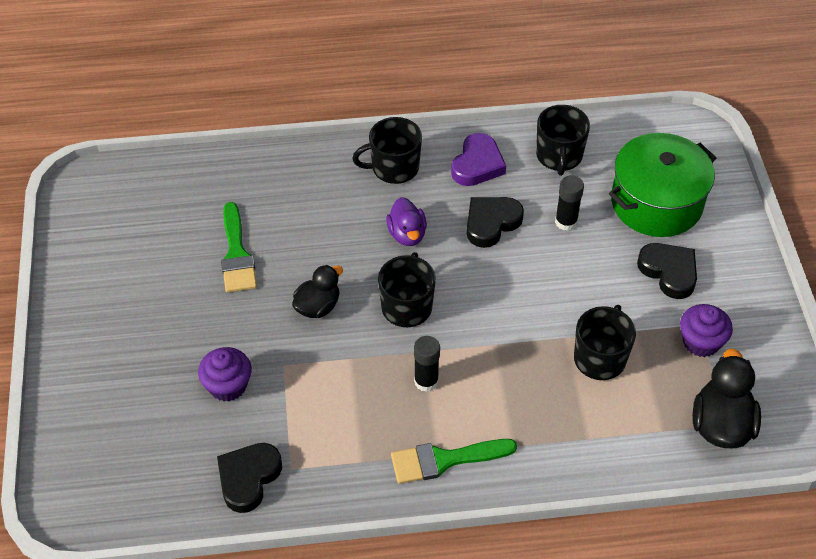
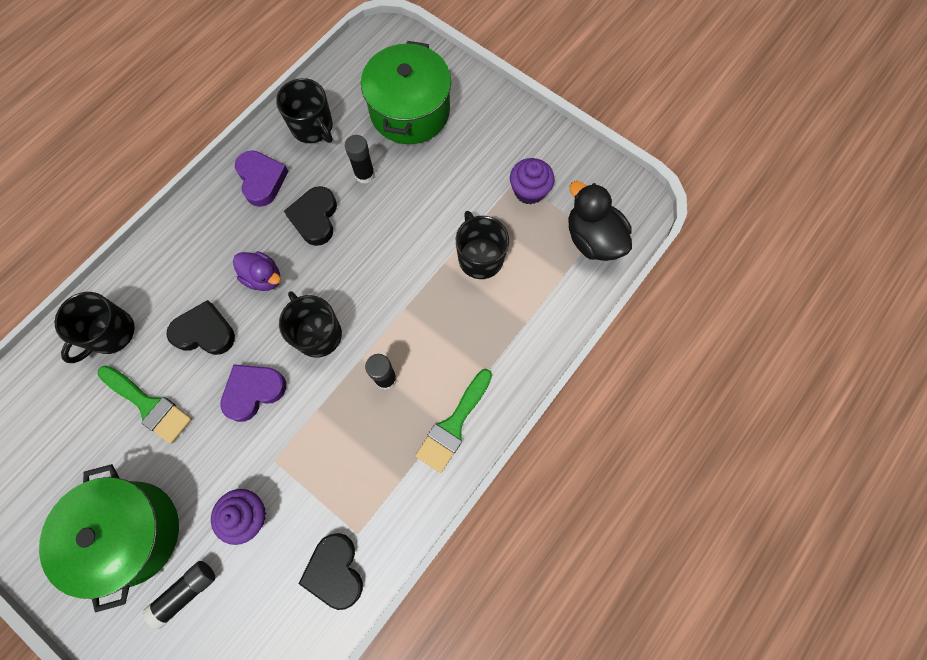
camera: 45 degrees left, 20 degrees up
(136, 396) = (186, 592): none -> black glue stick
(141, 326) = (131, 533): none -> green pot
(318, 306) = (253, 391): black duck -> purple heart
(394, 168) = (202, 232): black mug -> black mug (111, 333)
(669, 272) = (464, 156): black heart -> black heart (205, 332)

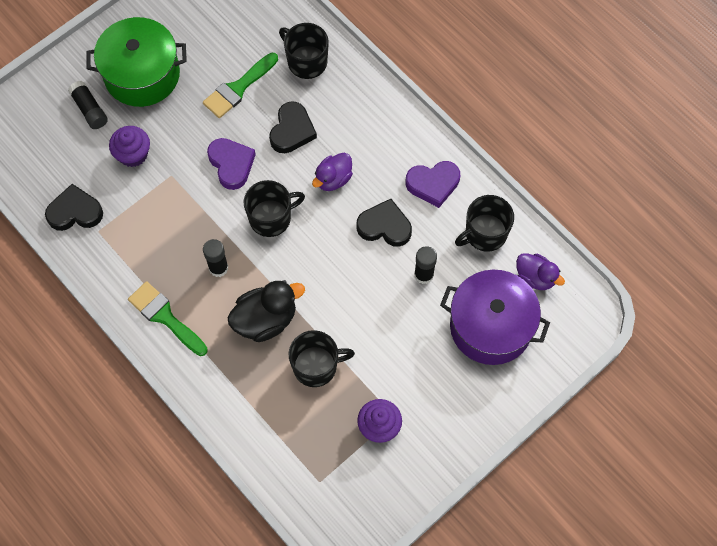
camera: 100 degrees right, 5 degrees down
(354, 81) = (535, 277): none -> purple duck
(409, 111) = (491, 326): green pot -> purple pot
(592, 239) = (314, 477): black duck -> black duck (265, 320)

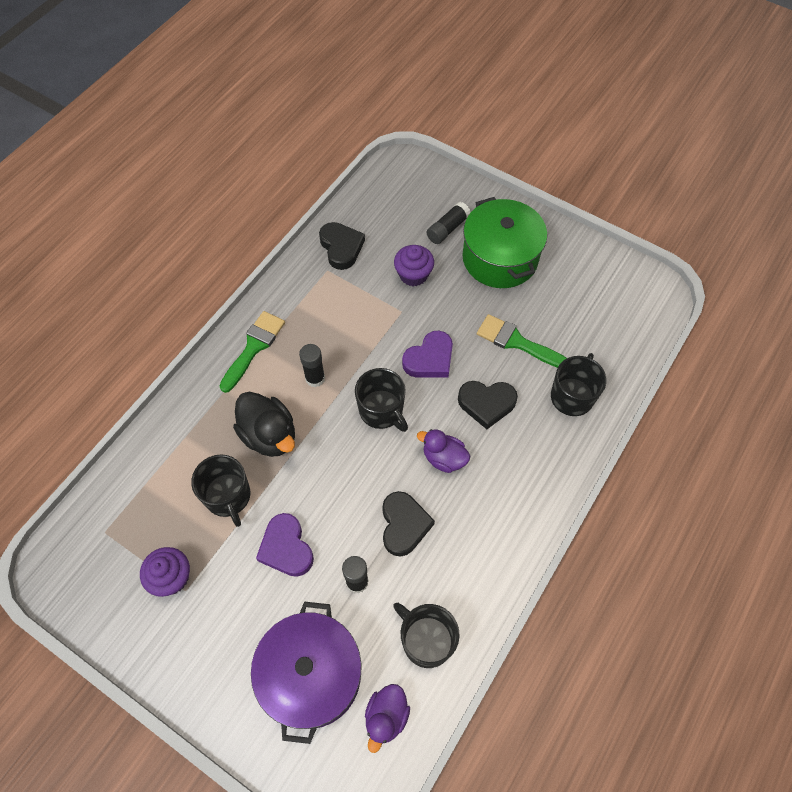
camera: 75 degrees right, 5 degrees down
(433, 184) = (471, 565): purple heart -> purple heart (286, 548)

